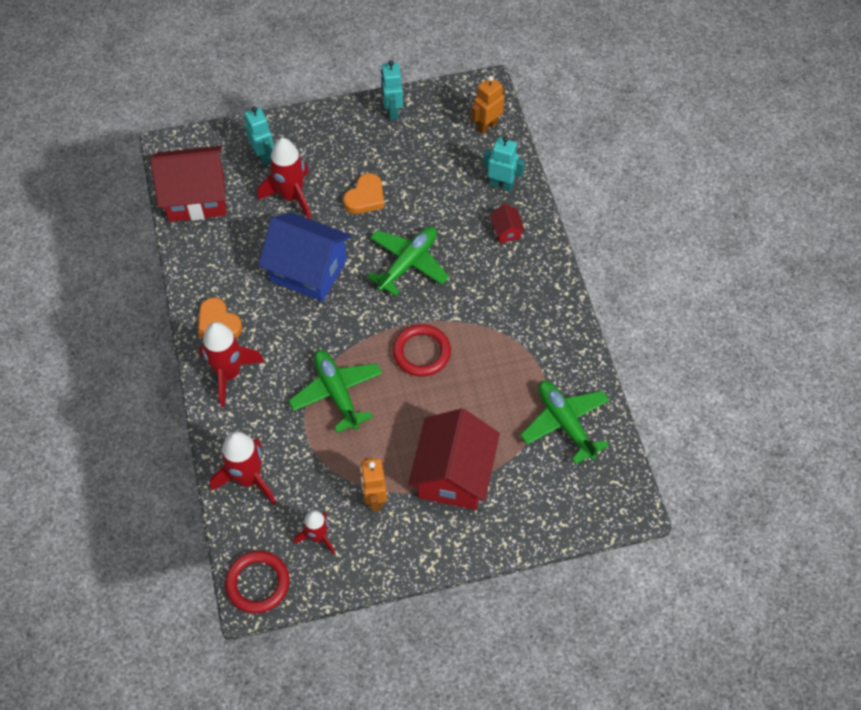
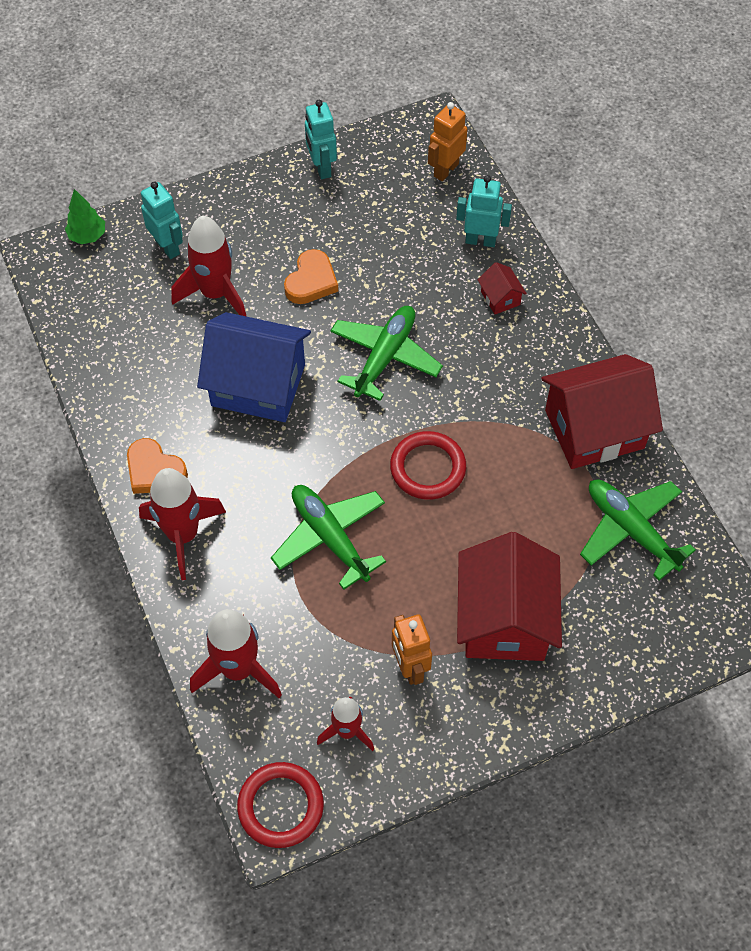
camera: 10 degrees left, 0 degrees up
(196, 197) = (91, 312): red house -> red house (594, 429)
(206, 139) = (88, 236): none -> green tree

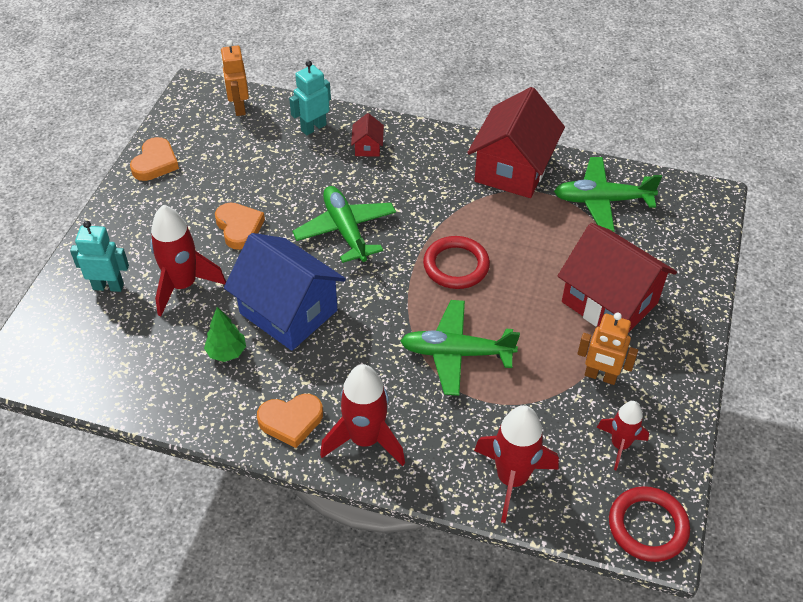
camera: 50 degrees left, 10 degrees down
(88, 236) = (35, 327): green tree -> green tree (227, 352)
(258, 385) = (288, 312): blue house -> blue house turned 75 degrees clockwise
(321, 168) = (155, 163): turquoise robot -> orange heart
(500, 298) = (367, 147): red house -> red house turned 75 degrees clockwise

